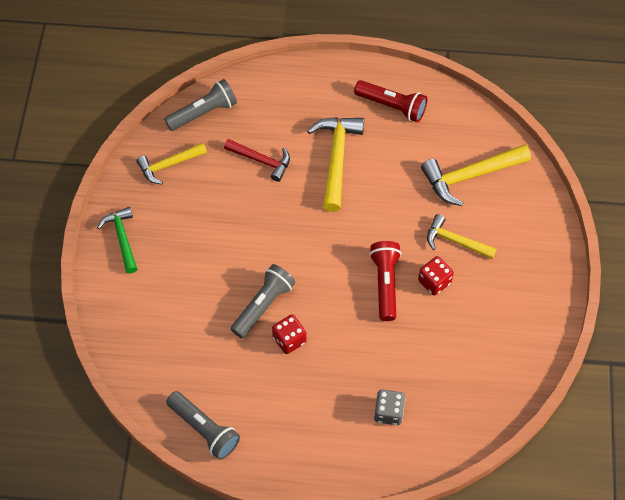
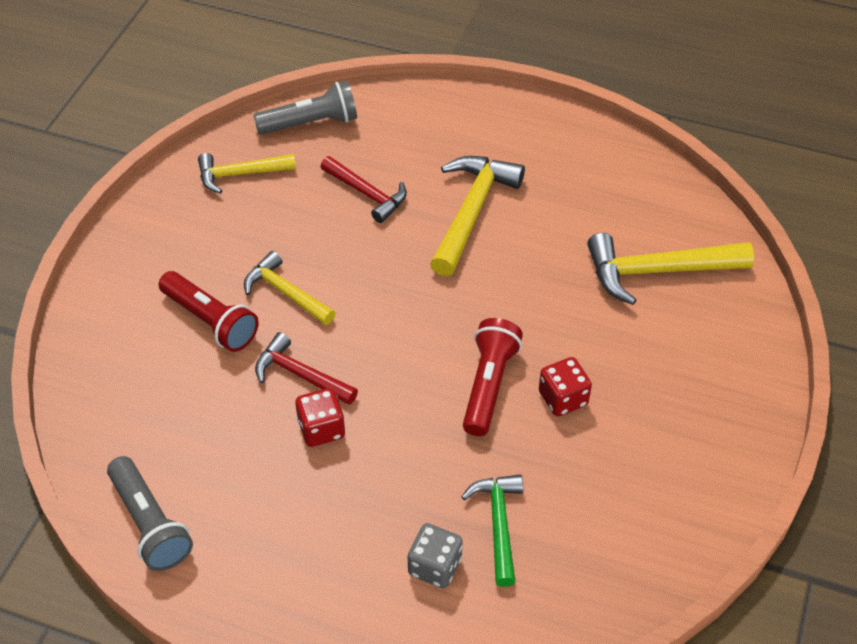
camera: 15 degrees right, 10 degrees down
(122, 238) = (141, 249): green hammer -> green hammer (499, 524)
(263, 305) = (301, 375): grey flashlight -> red hammer
(392, 106) = (571, 164): red flashlight -> red flashlight (210, 321)
(455, 241) = (611, 351): yellow hammer -> yellow hammer (286, 293)

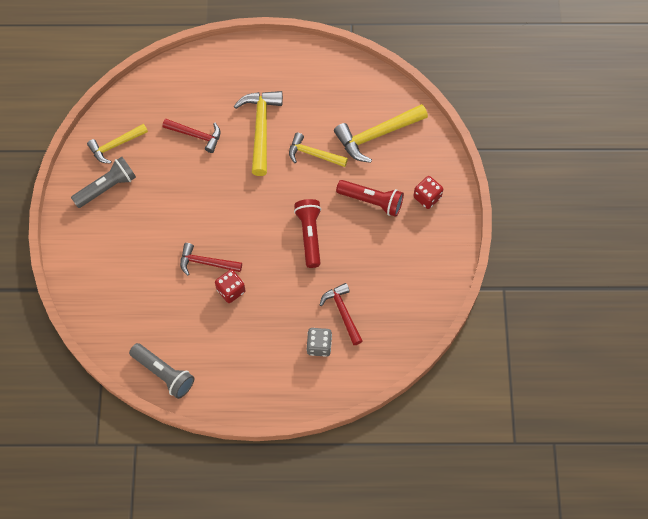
camera: 20 degrees left, 15 degrees up
(210, 321) = (142, 246): red flashlight -> red flashlight (371, 201)
(286, 293) = (177, 215): yellow hammer -> yellow hammer (313, 154)
(311, 123) = (142, 96): grey flashlight -> grey flashlight (107, 187)
(499, 524) = (343, 312): green hammer -> red hammer
(563, 398) = (351, 230): red dice -> red dice (427, 197)

